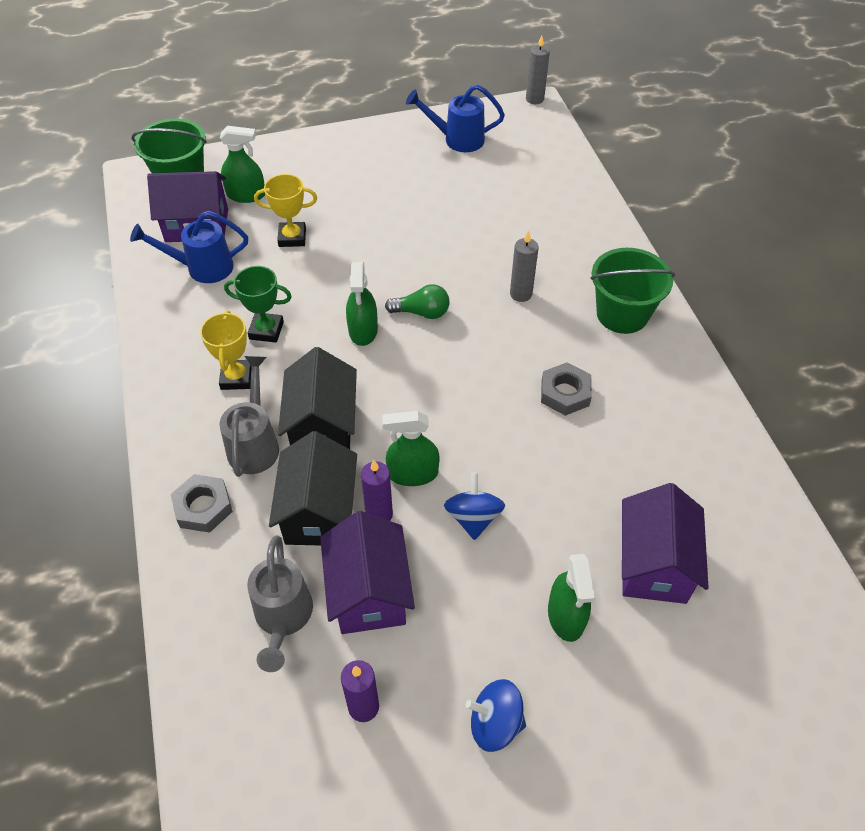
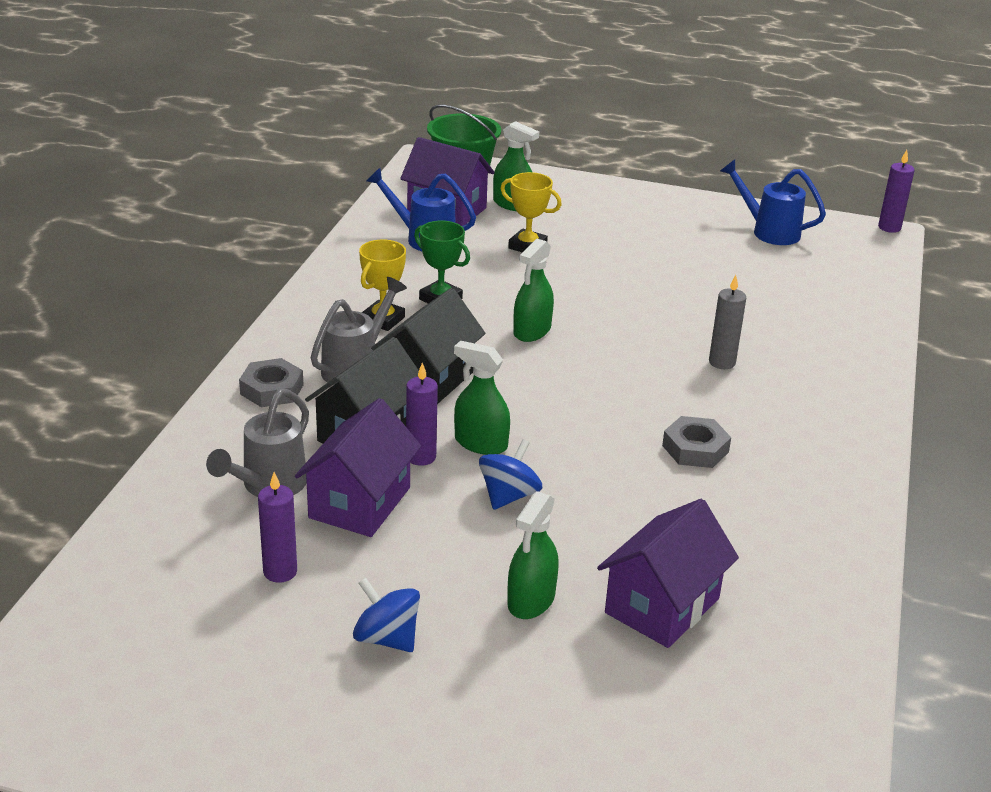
camera: 30 degrees right, 20 degrees down
(421, 312) = (603, 339): green light bulb -> none
(534, 99) = (889, 227): grey candle -> purple candle
(622, 314) = (822, 416): green bucket -> none

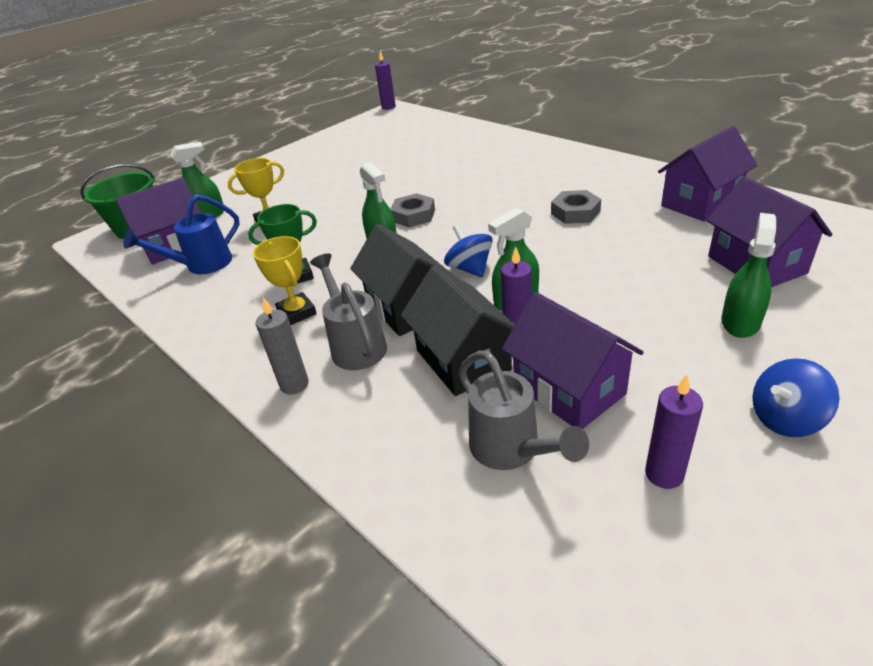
camera: 55 degrees left, 5 degrees up
(272, 389) = (346, 410): grey nut -> grey nut (413, 215)
(509, 496) = (595, 302): blue spinning top -> blue spinning top (470, 269)
(531, 600) = (740, 322): green spray bottle -> green spray bottle turned 120 degrees counterclockwise
(722, 362) = (483, 182): grey candle -> grey candle (294, 384)
(769, 231) = (353, 138): blue watering can -> none
(796, 547) = (700, 203): none -> purple house

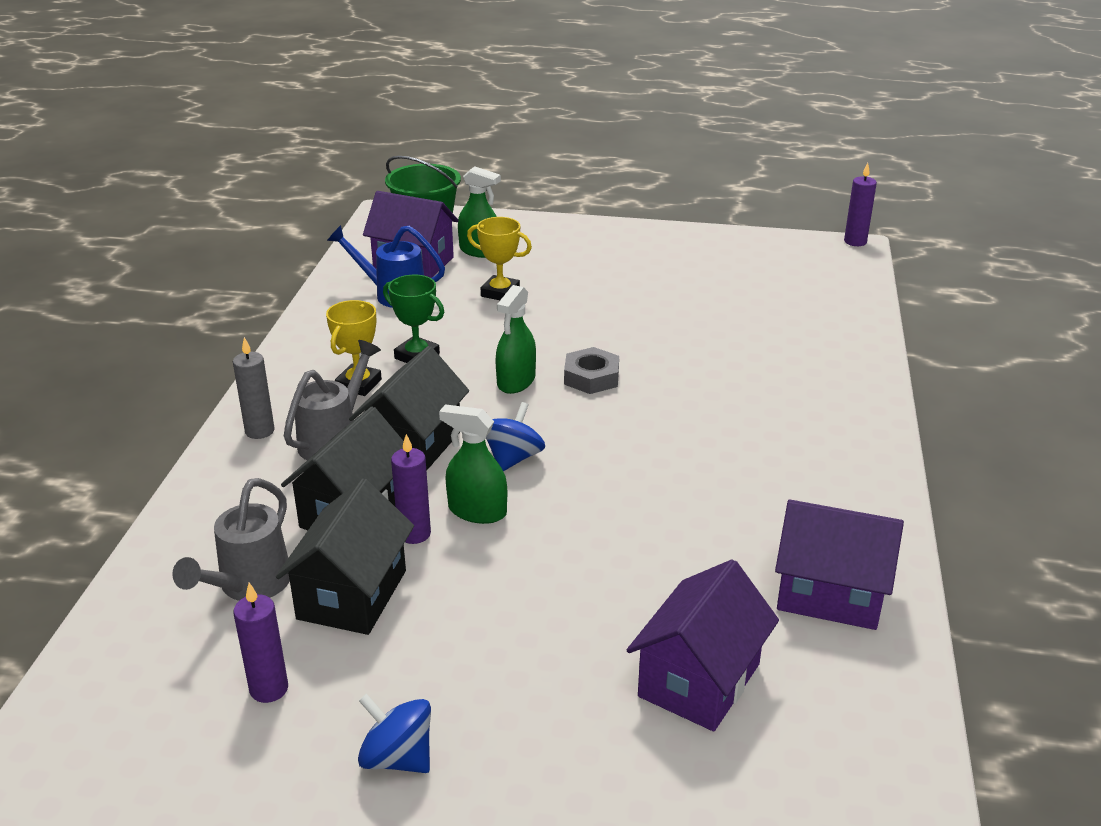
camera: 50 degrees right, 5 degrees down
(569, 389) = (352, 595): purple house -> black house
(575, 212) = (705, 493): grey nut -> none
(740, 322) = (554, 691): green spray bottle -> none

